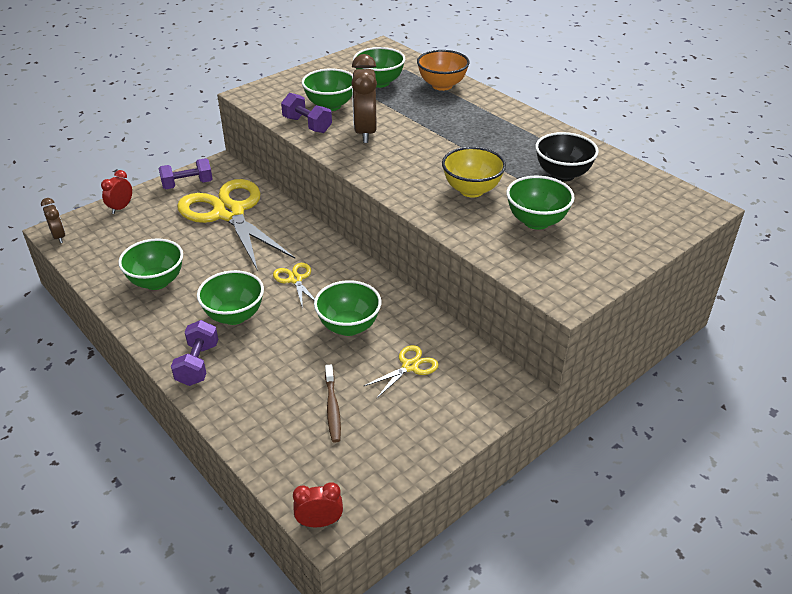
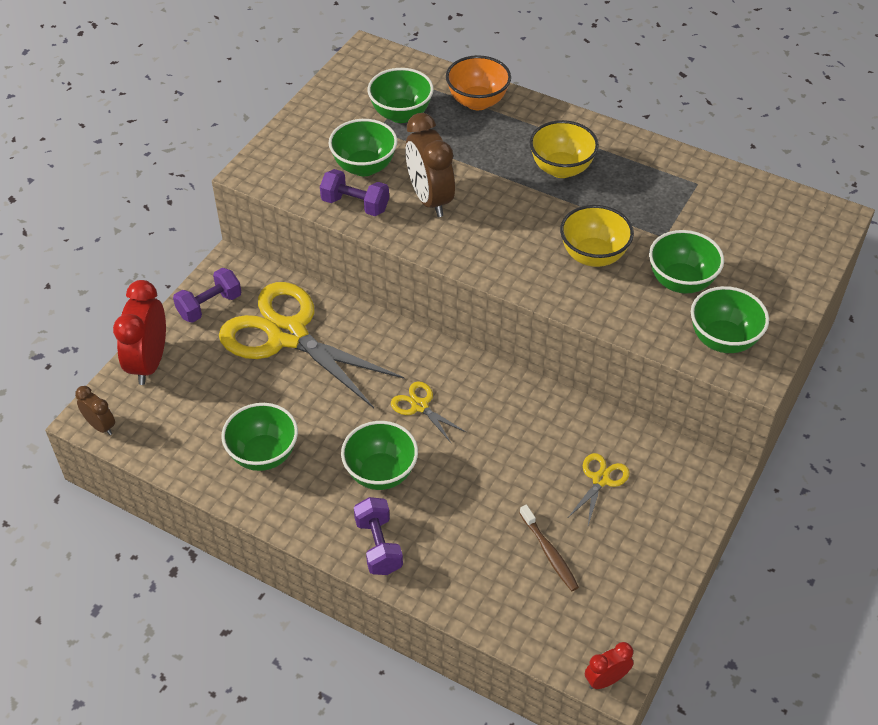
camera: 20 degrees left, 10 degrees up
(121, 208) = (149, 363): red clock -> red clock, size x1.88
(349, 326) = (512, 450): green bowl -> green bowl (723, 340)
(481, 134) = (561, 169): none -> yellow bowl
(562, 175) = (676, 208): black bowl -> none

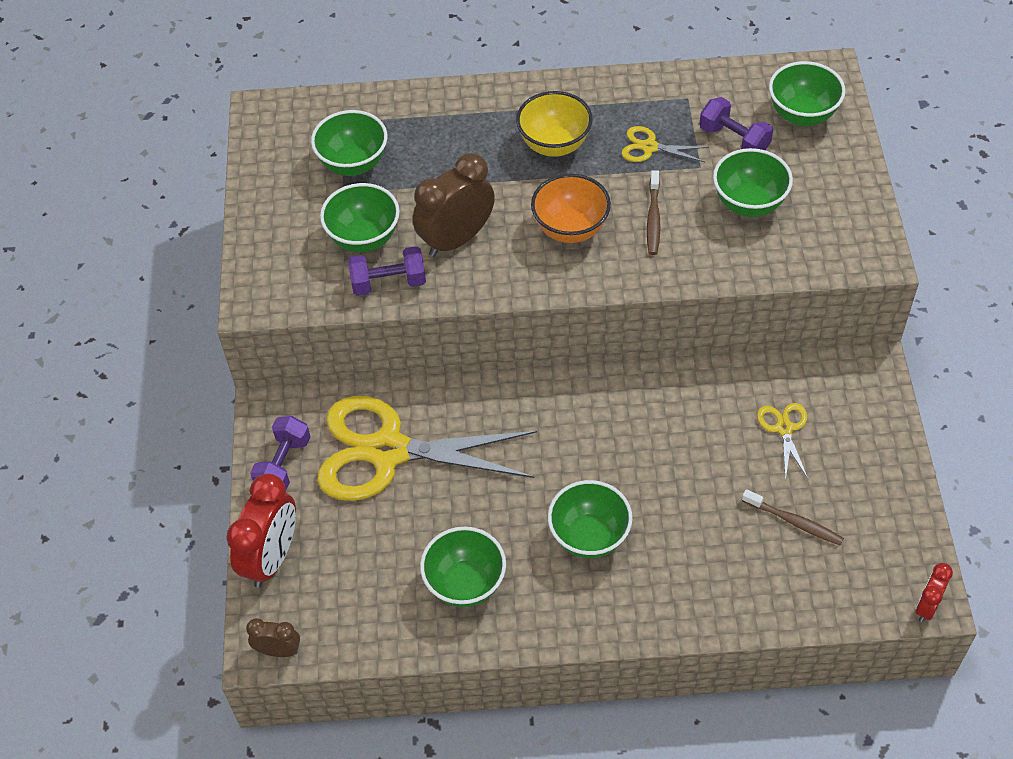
camera: 30 degrees left, 5 degrees up
(149, 363) = (272, 558): red clock -> red clock turned 135 degrees counterclockwise
(378, 546) = (643, 606): purple dumbbell -> purple dumbbell (734, 140)
(420, 406) = (572, 450): yellow scissors -> yellow scissors (649, 147)
(430, 199) = (456, 239): brown clock -> brown clock turned 105 degrees clockwise
(477, 102) = (418, 113): orange bowl -> orange bowl (570, 229)
(593, 256) = (653, 218): yellow bowl -> brown toothbrush
(723, 340) = (826, 240): green bowl -> green bowl (802, 115)

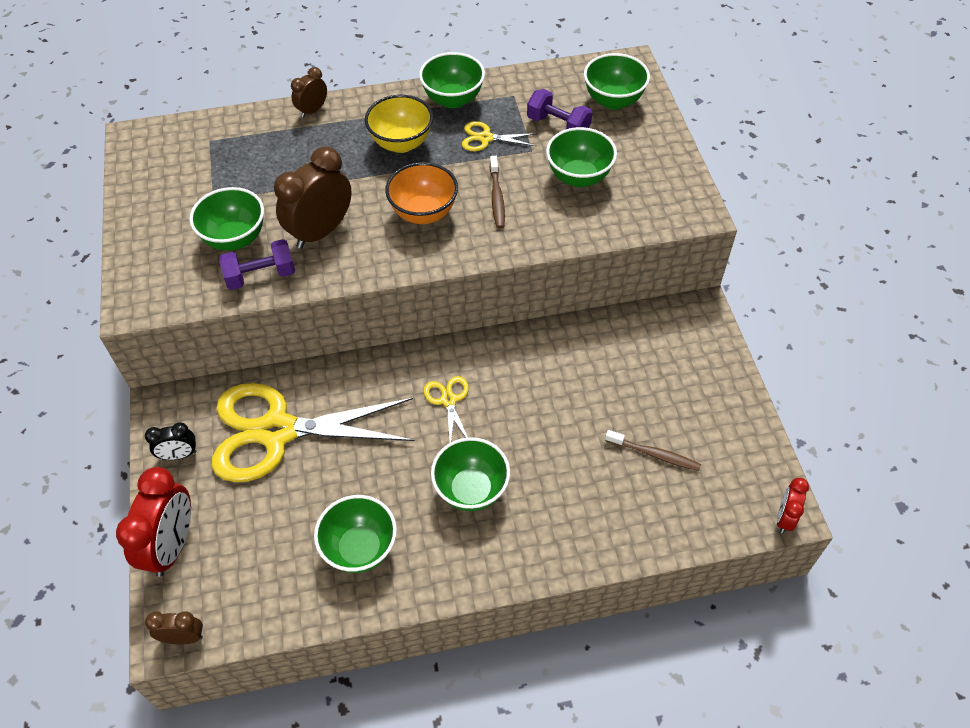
camera: 10 degrees left, 0 degrees up
(283, 464) = (179, 455): purple dumbbell -> black clock
(353, 164) = (221, 175): green bowl -> green bowl (453, 99)
(459, 96) = (312, 110): none -> brown clock
(784, 428) = (633, 371): yellow scissors -> yellow scissors (448, 400)

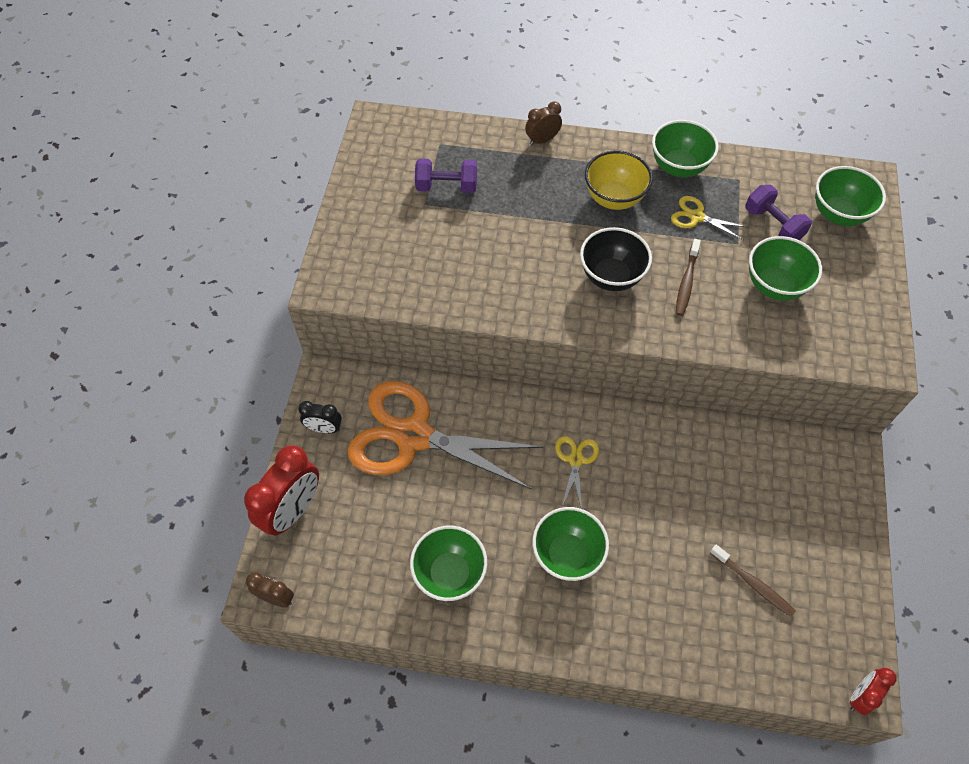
camera: 20 degrees right, 5 degrees up
(235, 238) = (431, 248): green bowl -> none
(261, 276) = (442, 293): purple dumbbell -> purple dumbbell (446, 187)
(277, 431) = (413, 435): yellow scissors -> orange scissors
(321, 232) = (510, 266): brown clock -> none
(424, 213) = (611, 277): orange bowl -> black bowl

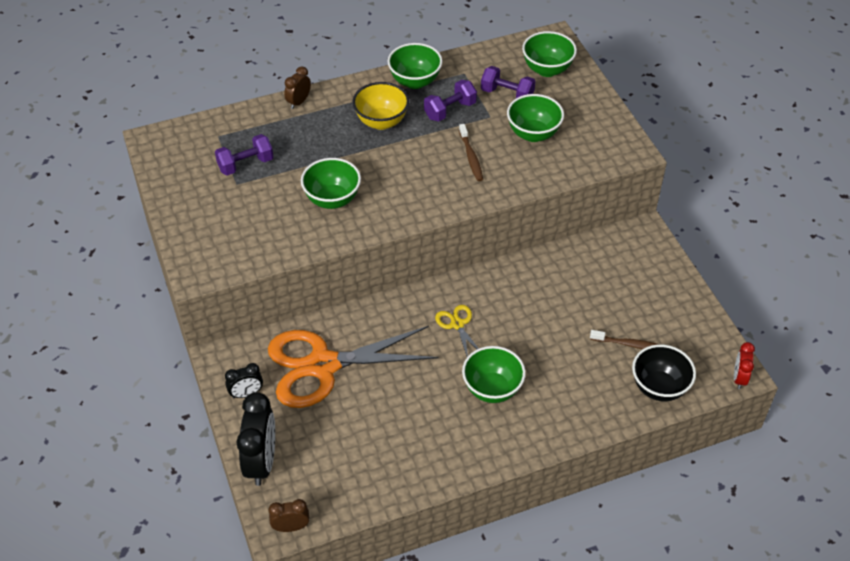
camera: 30 degrees left, 10 degrees down
(293, 510) = (261, 462): red clock -> black clock
(450, 573) = (414, 443): green bowl -> green bowl (332, 199)
(611, 277) = (415, 176): black bowl -> black bowl (659, 387)
(696, 216) = (450, 110): yellow scissors -> purple dumbbell

